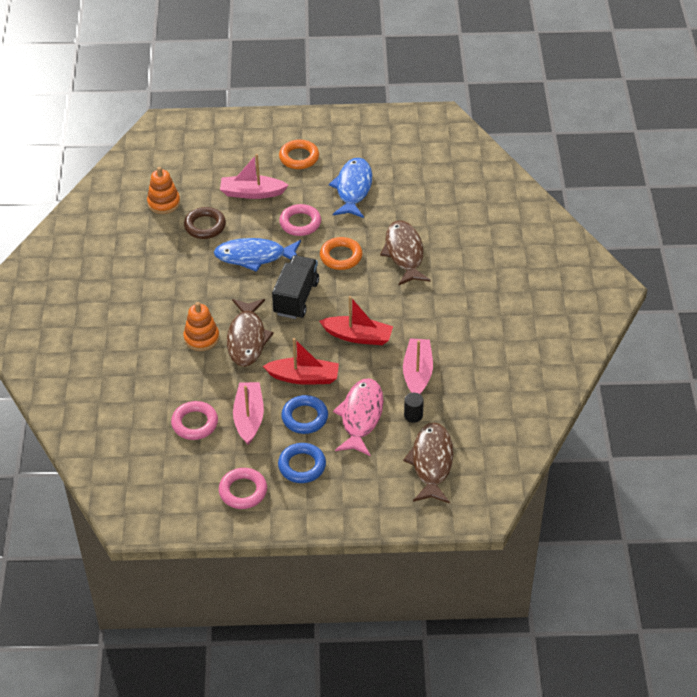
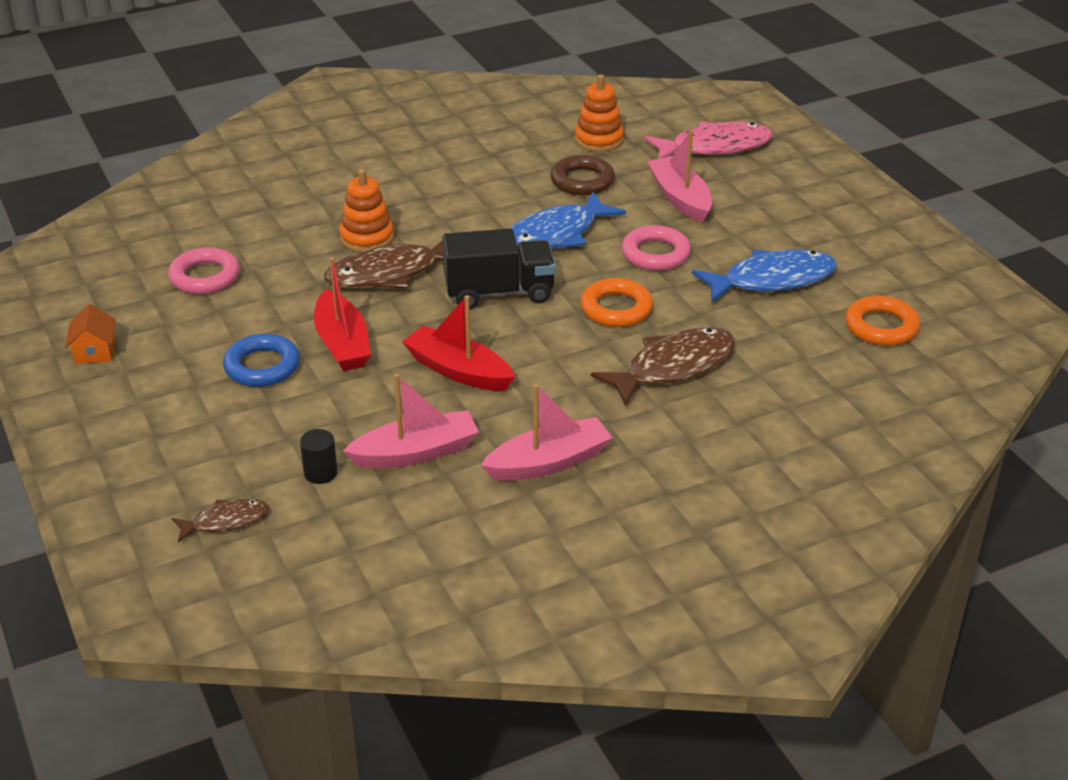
camera: 65 degrees right, 10 degrees down
(243, 491) = (94, 351): pink ring -> orange house
(249, 418) = (237, 318): pink boat -> pink boat (549, 462)
(254, 256) = (555, 235): blue fish -> blue fish turned 105 degrees counterclockwise
(299, 157) = (791, 215): orange ring -> orange ring (881, 327)
(302, 466) = (164, 390): blue ring -> none
(358, 336) = (458, 371): red boat -> red boat turned 135 degrees clockwise
(361, 416) = (291, 419): pink fish -> pink fish (714, 147)
(431, 463) = (225, 521): brown fish -> brown fish, size x0.54

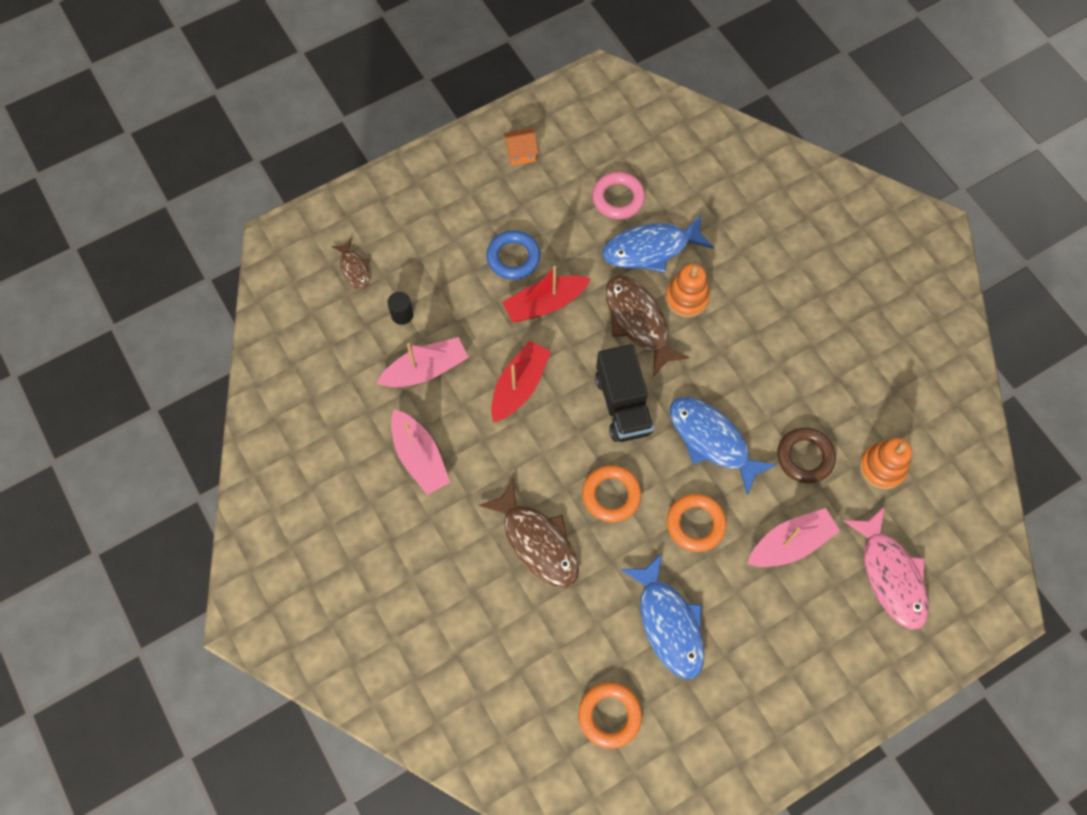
camera: 85 degrees right, 30 degrees up
(289, 257) = (651, 249): none -> blue fish
(416, 452) = (426, 370): pink boat -> pink boat turned 90 degrees counterclockwise
(655, 254) = (695, 524): pink ring -> orange ring

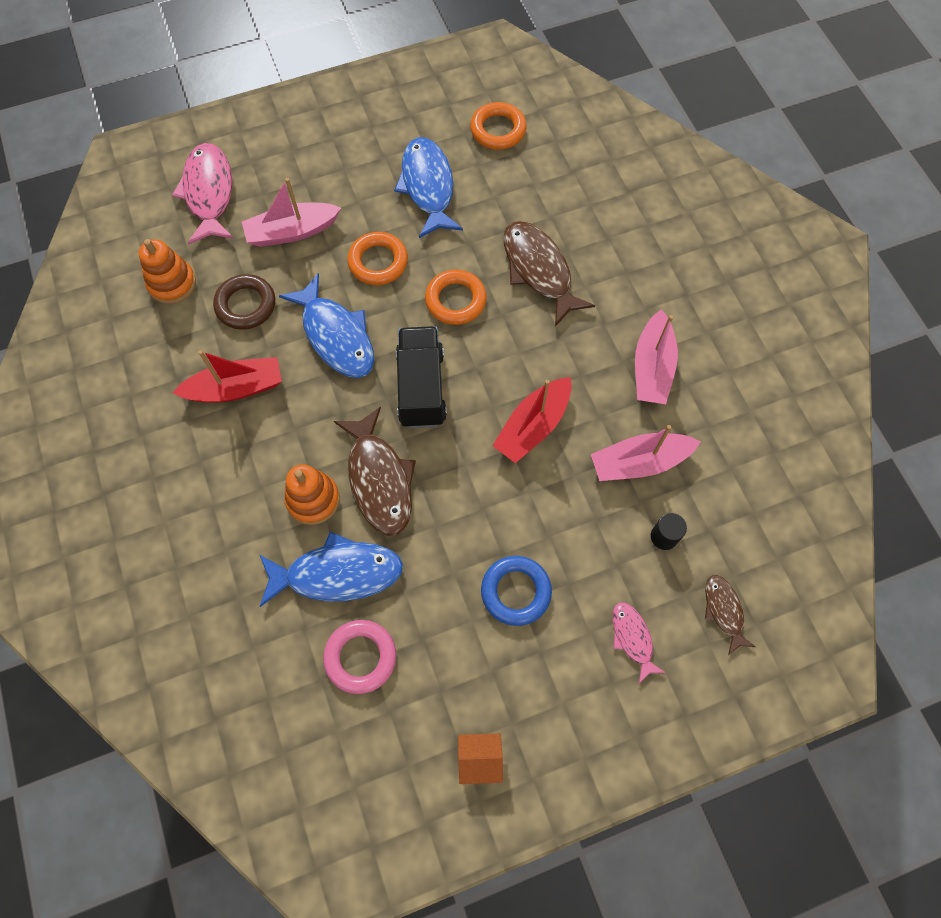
camera: 170 degrees left, 0 degrees up
(420, 457) = (652, 367): pink boat -> pink boat turned 150 degrees counterclockwise
(422, 240) = (632, 638): none -> pink fish
(545, 304) = (486, 521): red boat -> red boat (236, 388)

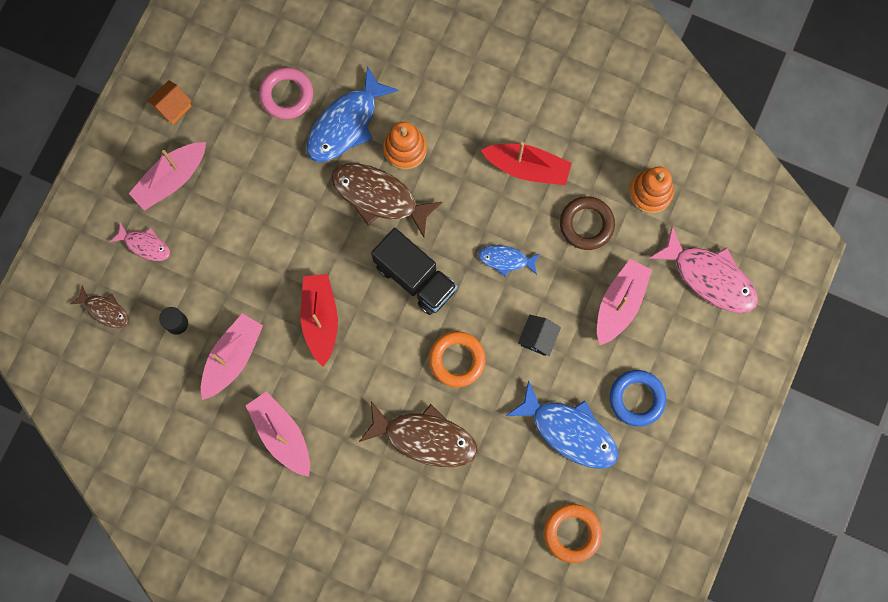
camera: 135 degrees right, 10 degrees up
(236, 388) = (527, 168): red boat -> red boat turned 105 degrees counterclockwise
(336, 336) = (506, 260): blue fish -> blue fish, size x0.54
(378, 262) = (538, 338): orange ring -> black house
(515, 592) = (235, 209): blue ring -> blue ring (636, 398)
(549, 680) = (171, 179): none -> pink boat

